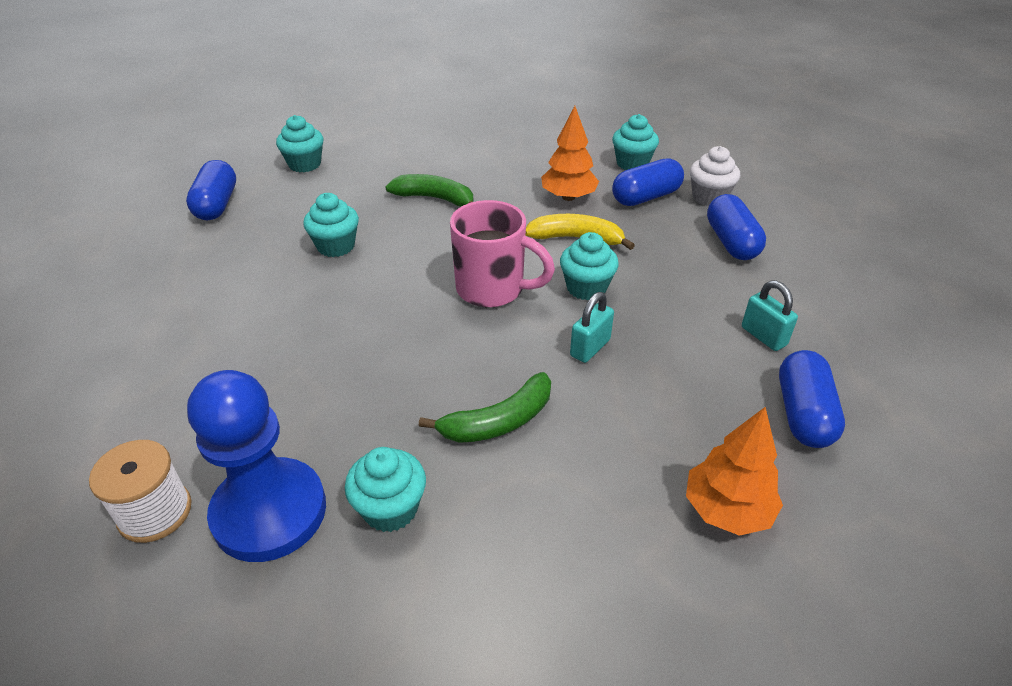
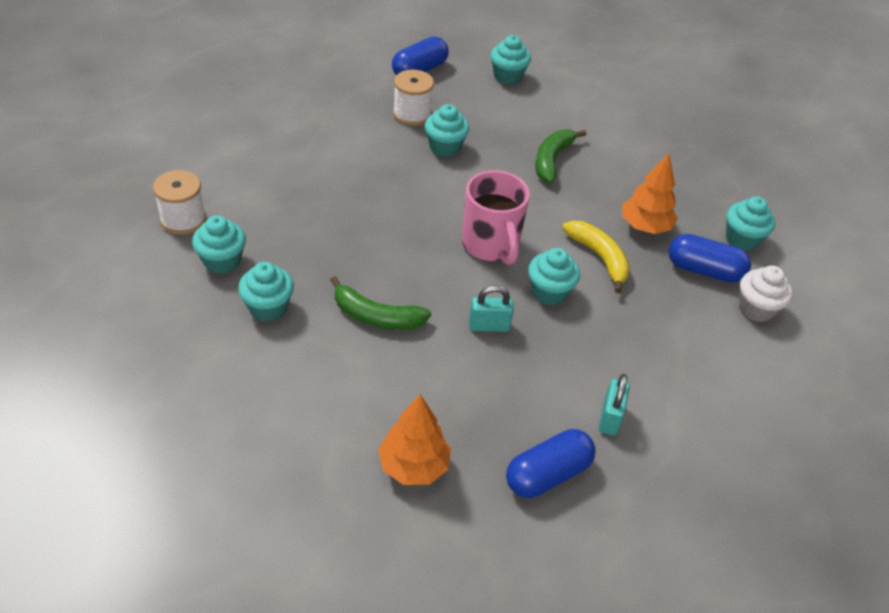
camera: 45 degrees right, 5 degrees up
(264, 241) = (412, 114): none -> white spool
(269, 512) = (222, 261): blue pawn -> turquoise cupcake
(435, 198) = (552, 160): green banana -> green banana turned 135 degrees counterclockwise
(731, 242) = (709, 350): blue capsule -> none

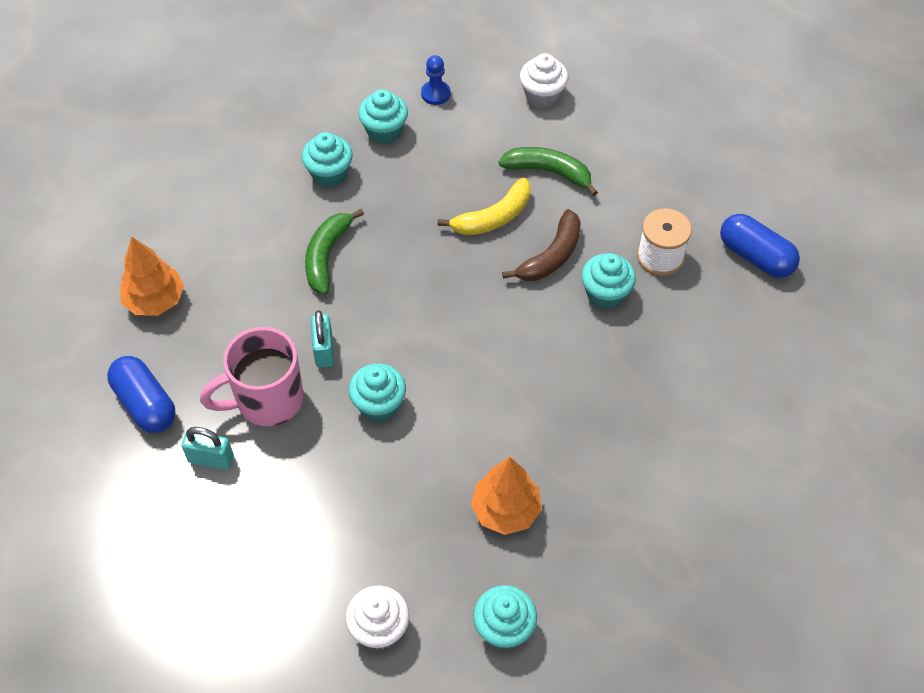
camera: 90 degrees right, 10 degrees up
(183, 219) = (435, 94): white spool -> blue pawn
(213, 151) = (542, 96): none -> white cupcake
(402, 170) = (551, 256): none -> brown banana
(491, 246) = (443, 347): pink mug -> pink mug (267, 400)
(507, 76) = (778, 354): turquoise cupcake -> none
(552, 160) = (611, 407): green banana -> green banana (549, 172)
(599, 257) = (441, 457): yellow banana -> yellow banana (493, 217)
(704, 270) = (438, 574): blue capsule -> none

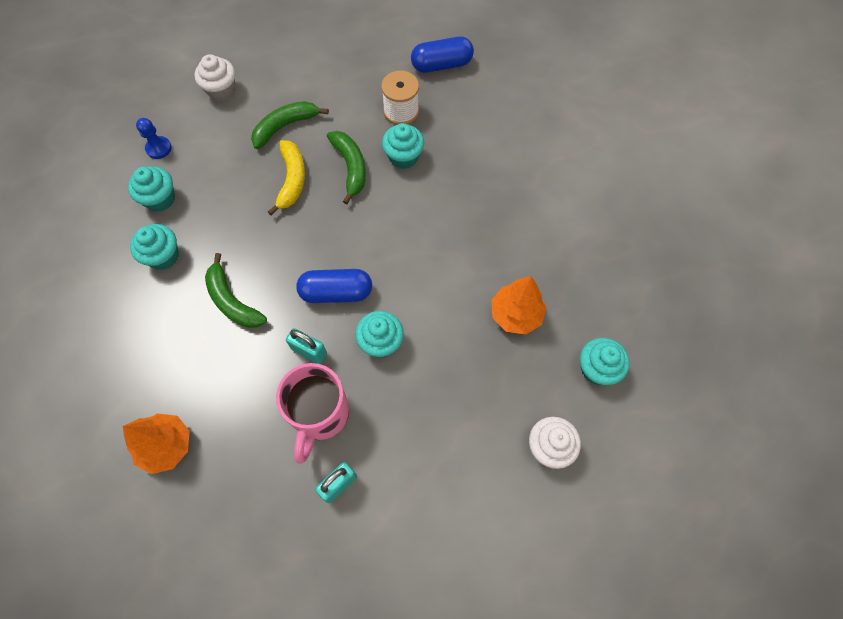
camera: 55 degrees left, 10 degrees up
(145, 404) = (253, 507): blue capsule -> blue capsule (336, 292)
(551, 256) = (351, 167): brown banana -> green banana

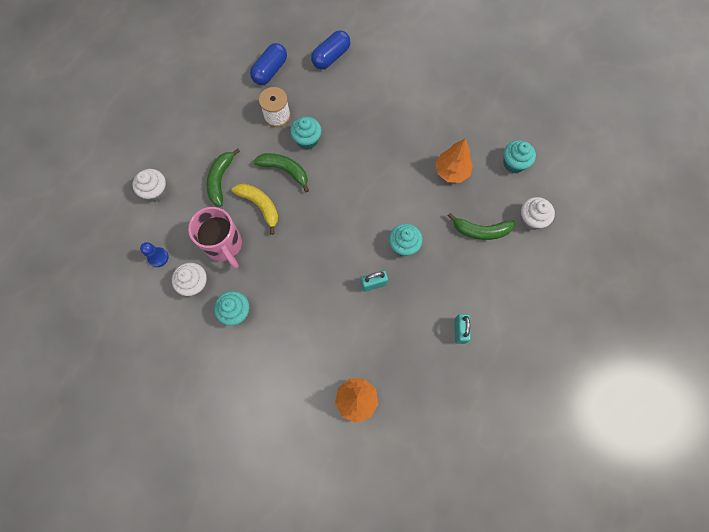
camera: 45 degrees left, 5 degrees up
(160, 199) = (195, 284): turquoise cupcake -> white cupcake
(232, 301) = (304, 298): green banana -> green banana (481, 231)
(320, 415) = (414, 308): pink mug -> pink mug (224, 245)
(336, 292) = (353, 242): blue capsule -> blue capsule (331, 57)

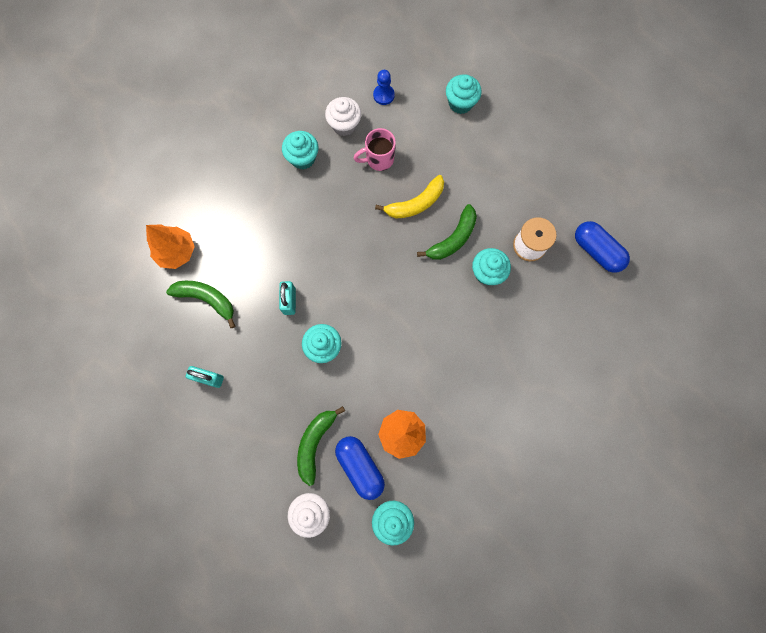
camera: 105 degrees right, 5 degrees up
(156, 191) = (460, 103): white cupcake -> turquoise cupcake
(220, 180) = (458, 169): green banana -> green banana (207, 299)
(224, 245) = (378, 159): pink mug -> pink mug, size x0.66
(331, 57) = (604, 330): blue capsule -> blue capsule (360, 466)

